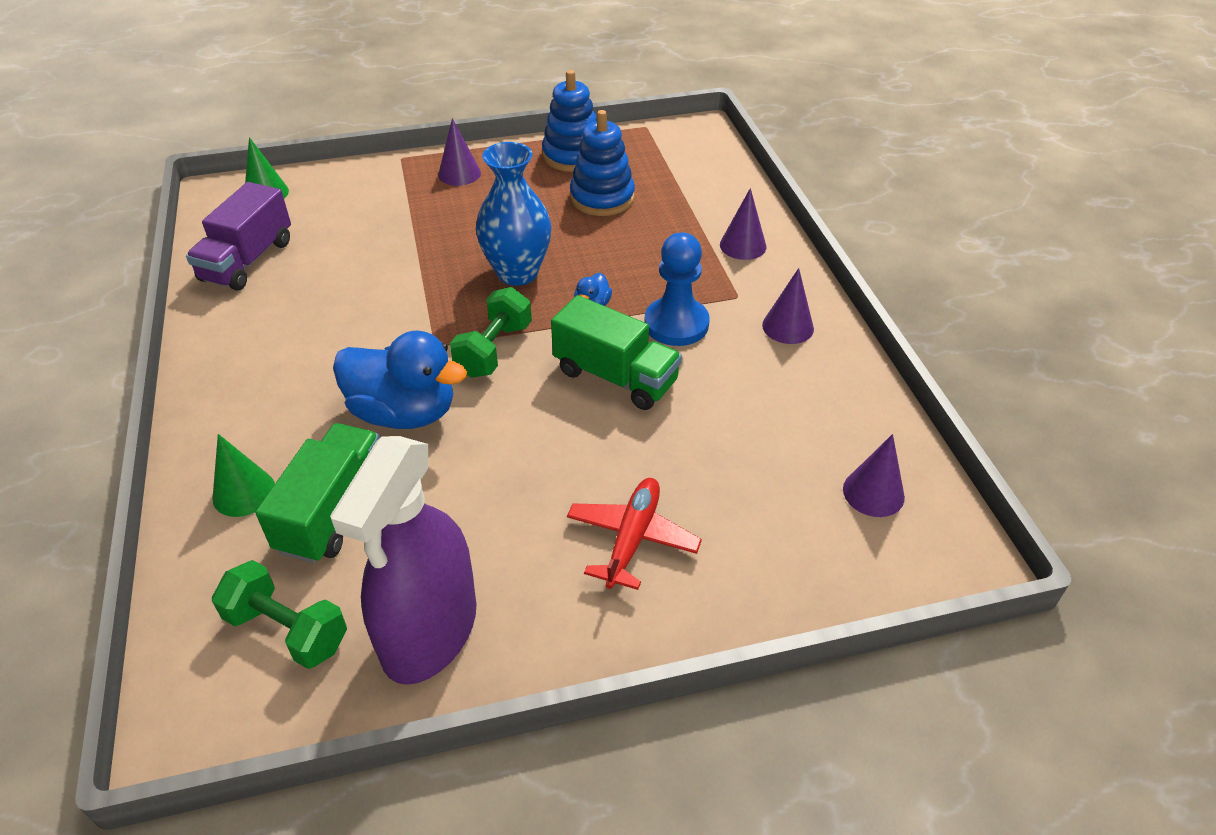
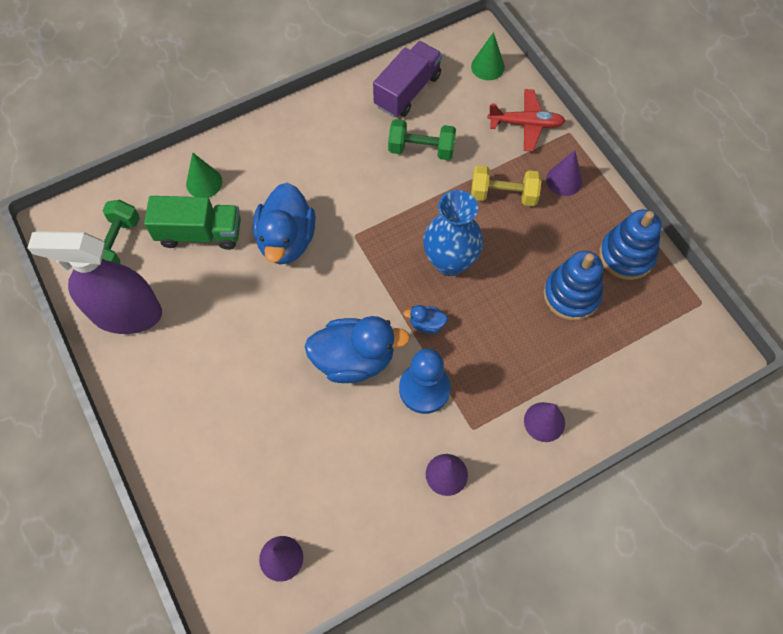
camera: 75 degrees right, 20 degrees up
(248, 261) = (407, 91): purple truck -> purple truck turned 120 degrees clockwise
(451, 217) = (503, 195): none -> yellow dumbbell
(494, 350) = (360, 273): green dumbbell -> green dumbbell (421, 149)
(615, 376) = (354, 359): green truck -> blue duck
(632, 538) = (210, 405): red plane -> red plane (526, 124)

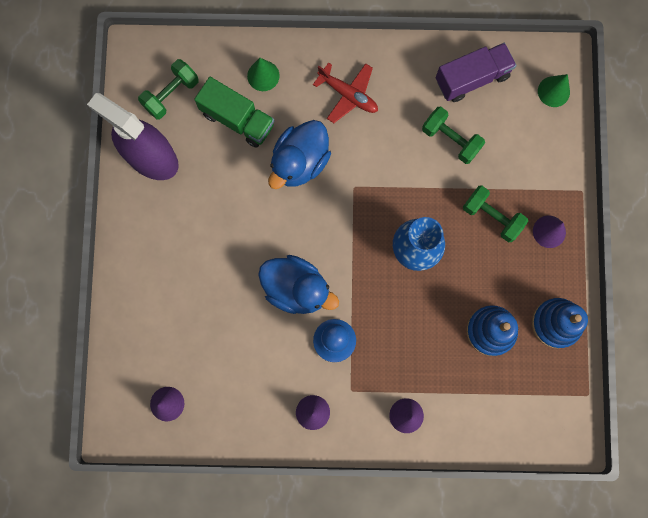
camera: 30 degrees right, 15 degrees up
(426, 324) = (366, 291): blue duck -> none
(503, 195) = (492, 217): yellow dumbbell -> green dumbbell
(526, 124) = (551, 164): red plane -> red plane (348, 95)

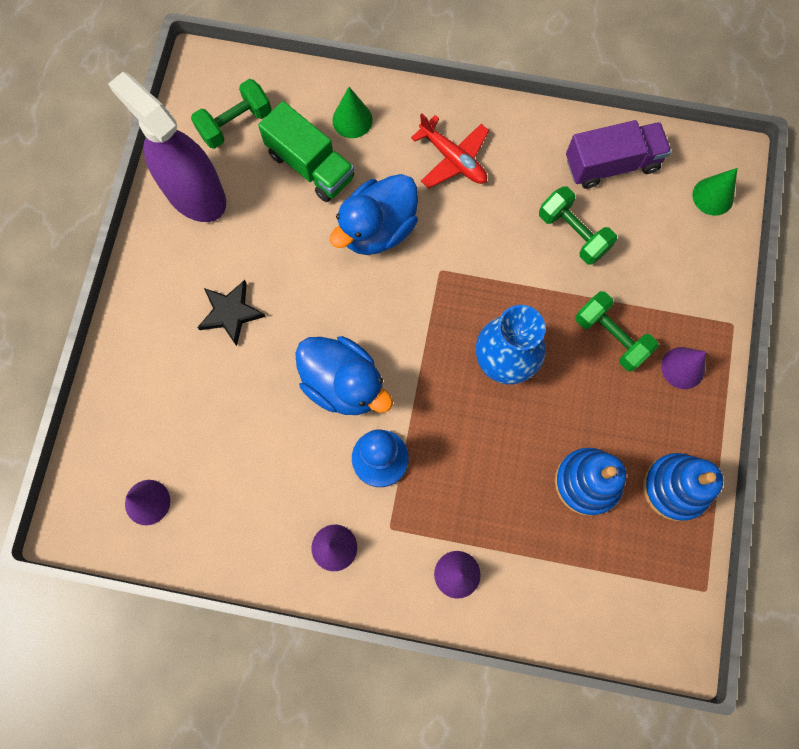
camera: 10 degrees right, 5 degrees down
(199, 248) = (230, 313): none -> black star

